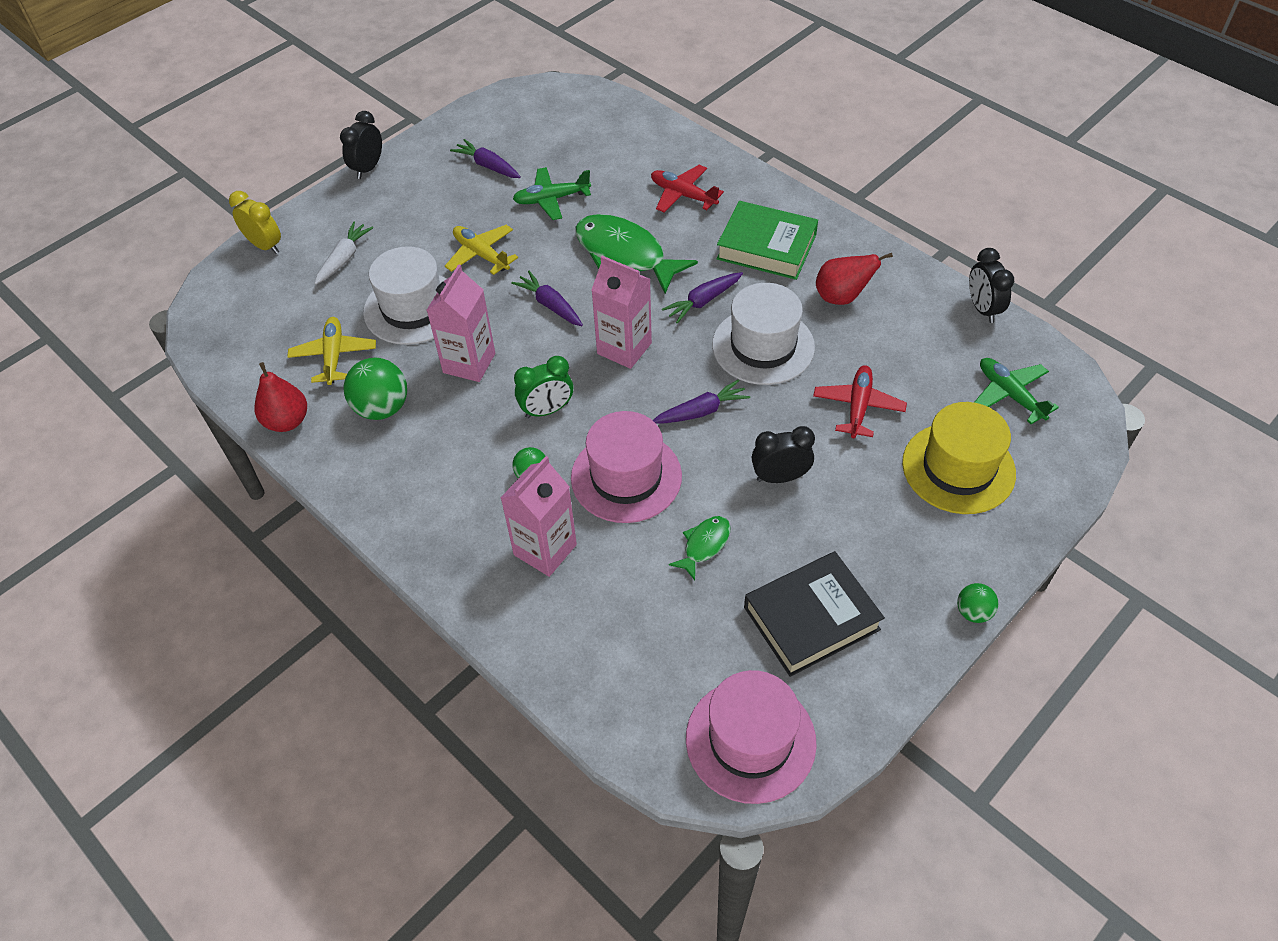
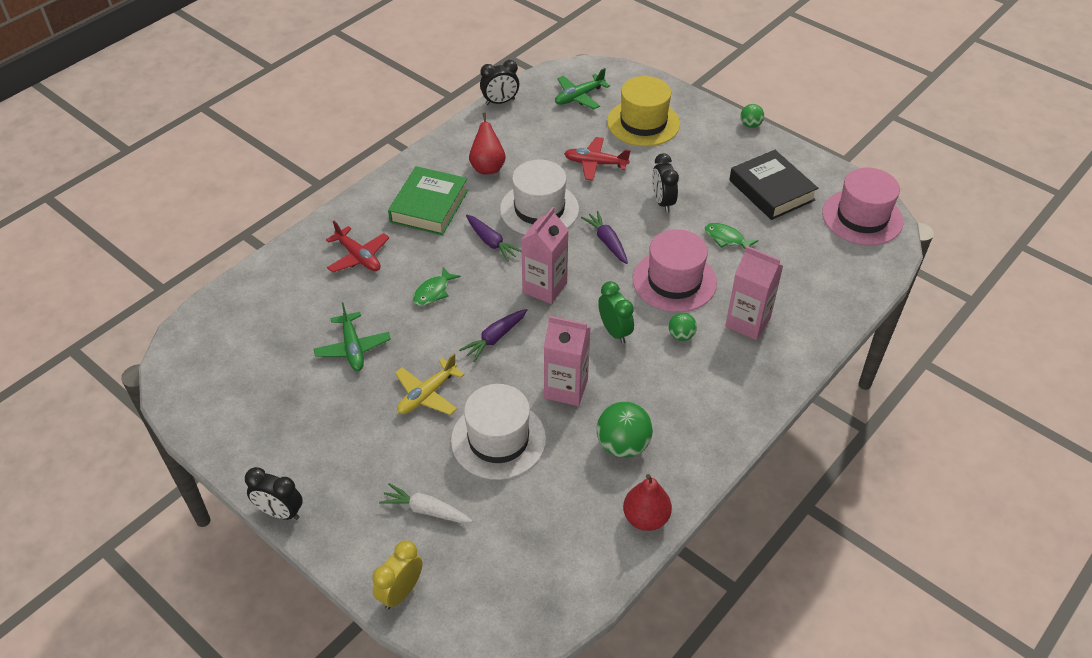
camera: 95 degrees left, 5 degrees down
(334, 356) = (562, 495): yellow plane -> none
(488, 166) = (294, 403): purple carrot -> none
(625, 254) = (433, 292): green fish -> green fish, size x0.49
(683, 195) = (358, 257): red plane -> red plane turned 75 degrees counterclockwise

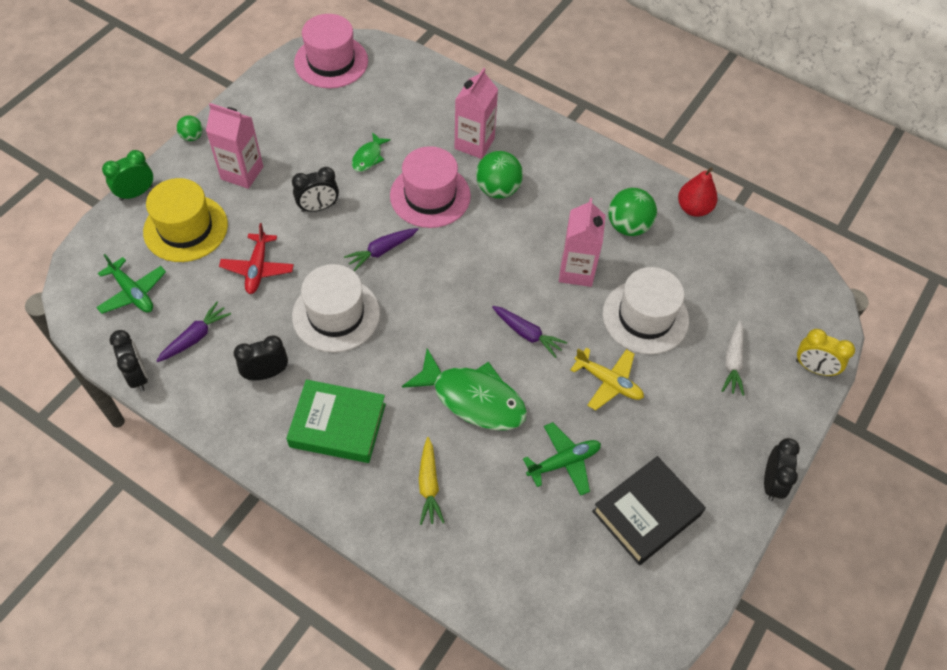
camera: 100 degrees left, 10 degrees up
(358, 257) = (429, 485): red plane -> yellow carrot
(433, 292) = (473, 399): green fish -> green fish, size x2.06
(487, 167) = (266, 373): red pear -> black clock
(491, 242) = (392, 354): purple carrot -> purple carrot (195, 337)
(544, 288) = (453, 299): pink carton -> pink carton (242, 173)
(614, 331) = (501, 238): green clock -> green clock (136, 193)
(681, 335) = (498, 189): green ball -> green ball, size x1.81
(771, 190) = (296, 123): black book -> black book (646, 513)

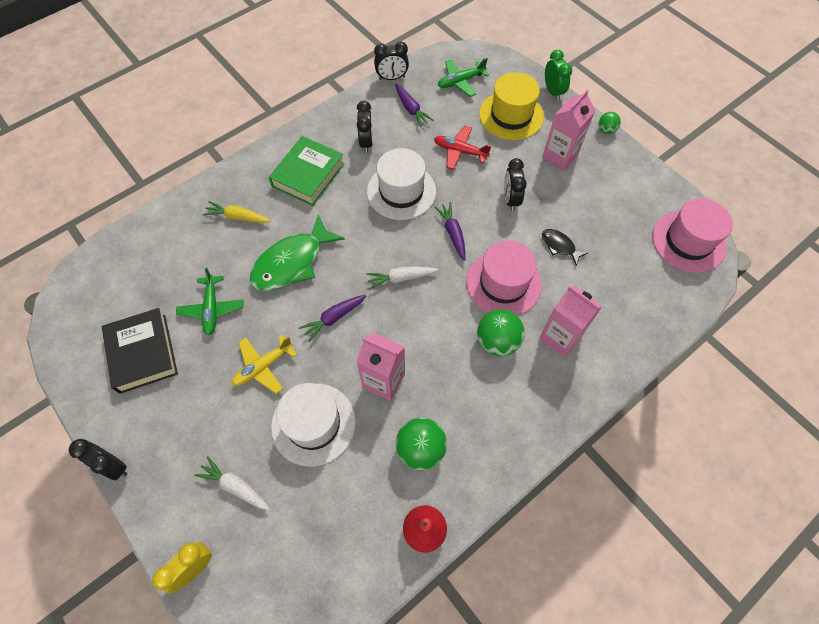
camera: 110 degrees right, 5 degrees up
(368, 157) = (559, 246): green fish -> black fish
(456, 285) = (400, 278): none -> white carrot

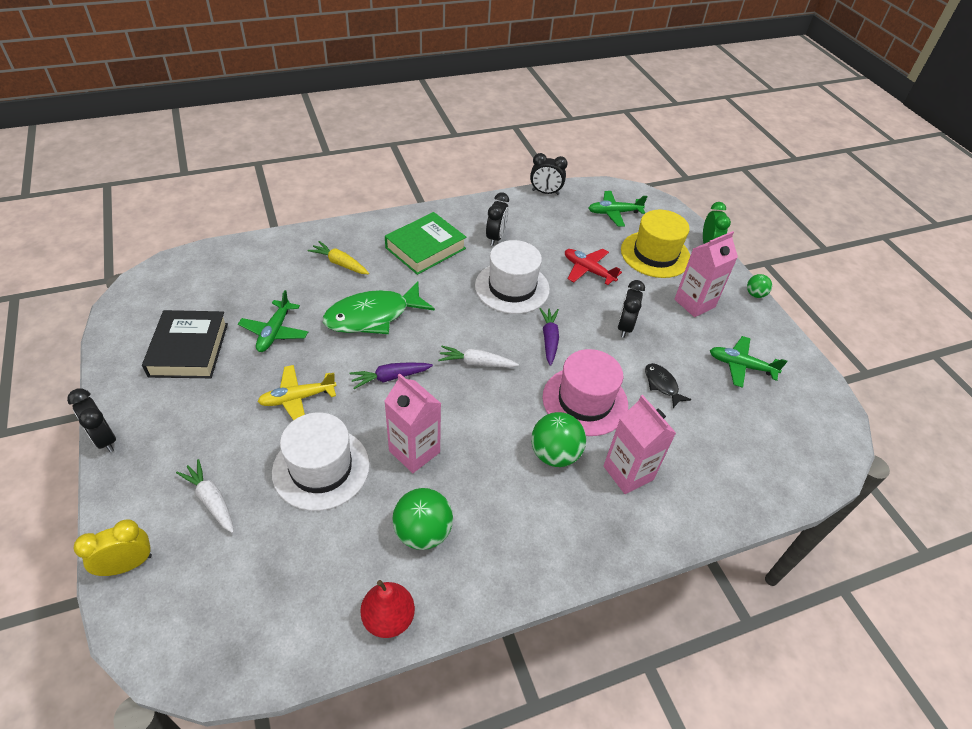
camera: 15 degrees right, 15 degrees down
(411, 109) = (553, 222): purple carrot -> none
(616, 206) = (741, 366): none -> green plane
(688, 241) = (815, 424): pink hat -> none

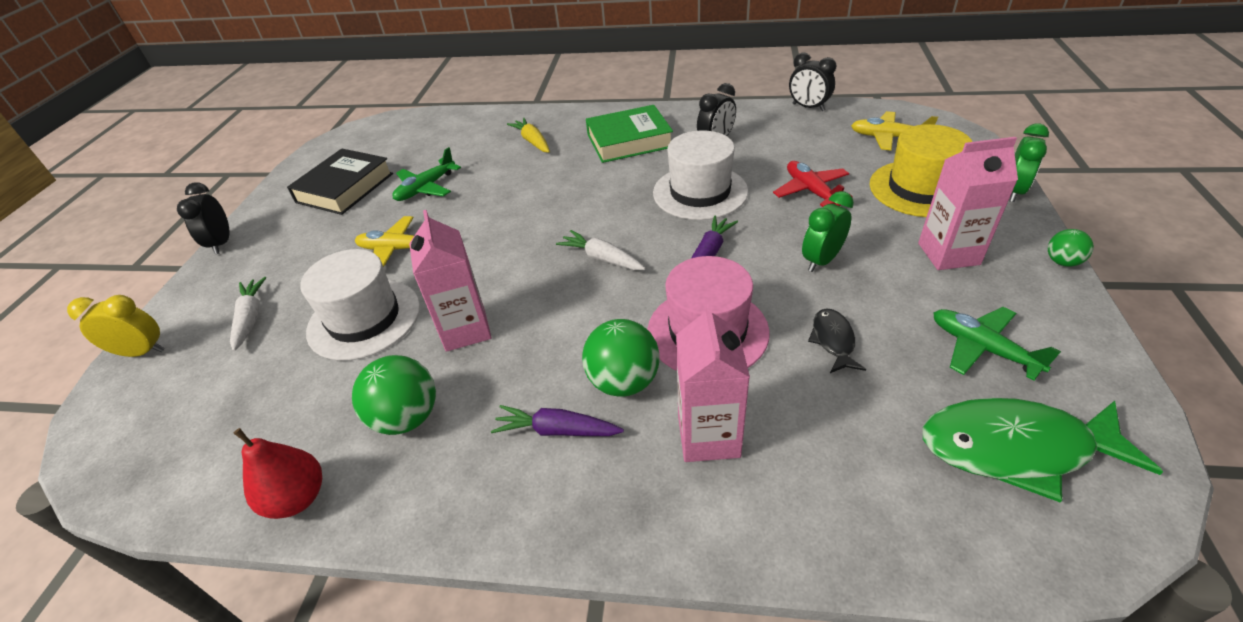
camera: 35 degrees right, 5 degrees down
(373, 316) = (527, 192): green fish -> green fish (1015, 448)
(390, 377) = (499, 251): purple carrot -> purple carrot (556, 430)
(614, 213) = (888, 137): green plane -> yellow plane
(624, 327) = (821, 260): black clock -> green clock

